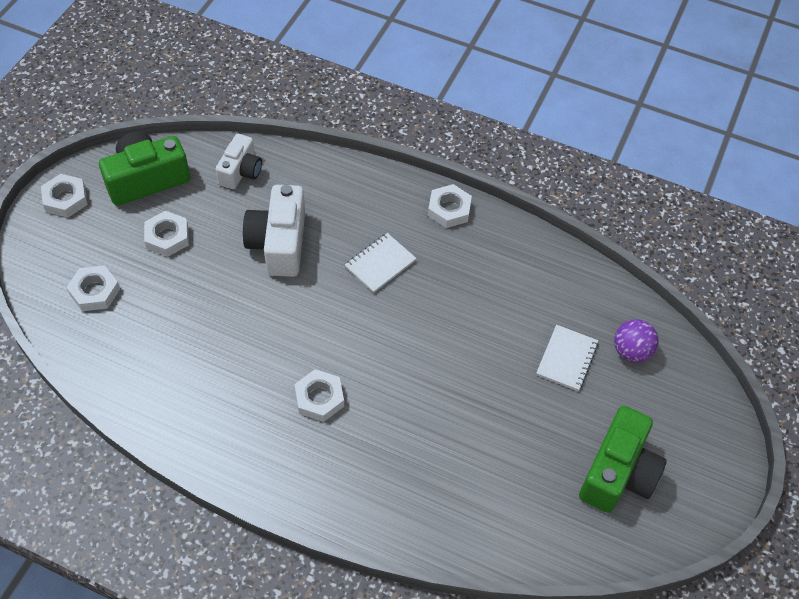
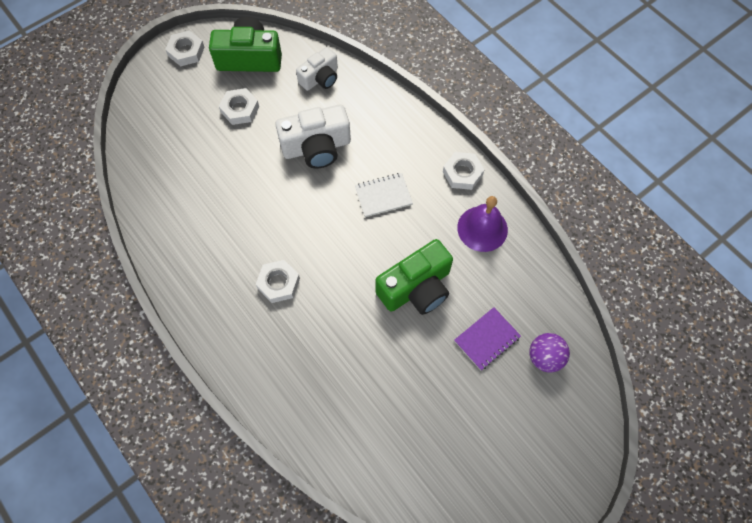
camera: 30 degrees right, 10 degrees up
(94, 291) = (168, 130): white nut -> none
(279, 243) = (316, 147): white camera -> white camera turned 135 degrees counterclockwise
(500, 255) = (482, 228): none -> purple bell
(567, 359) = (487, 339): white notebook -> purple notebook
(618, 473) = (474, 453): green camera -> green camera (416, 288)

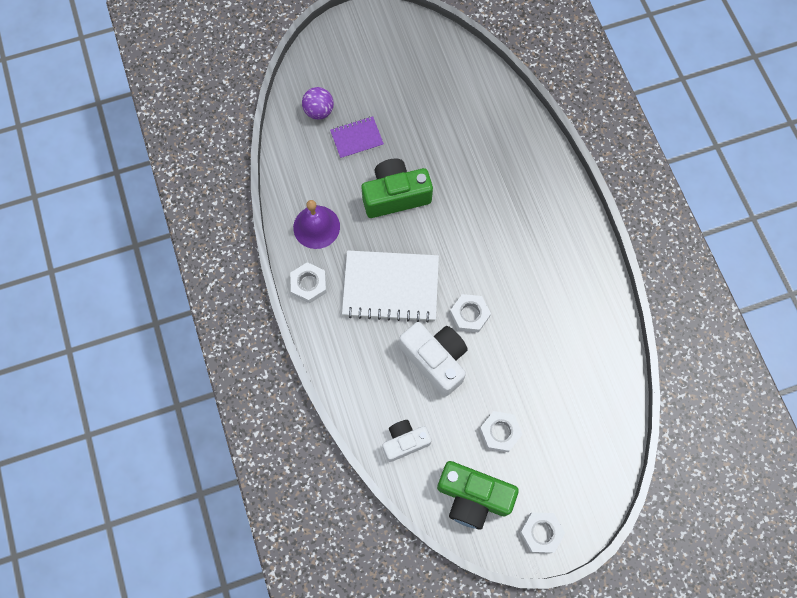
camera: 160 degrees left, 5 degrees up
(278, 283) = (510, 238): white nut -> white nut (469, 314)
(316, 147) = (435, 360): white camera -> white camera turned 45 degrees clockwise
(383, 196) = (391, 287): white notebook -> white notebook, size x1.92

